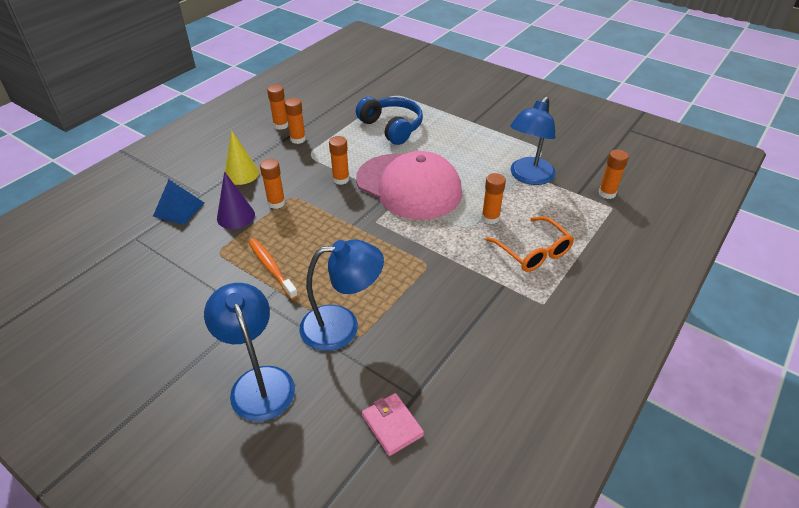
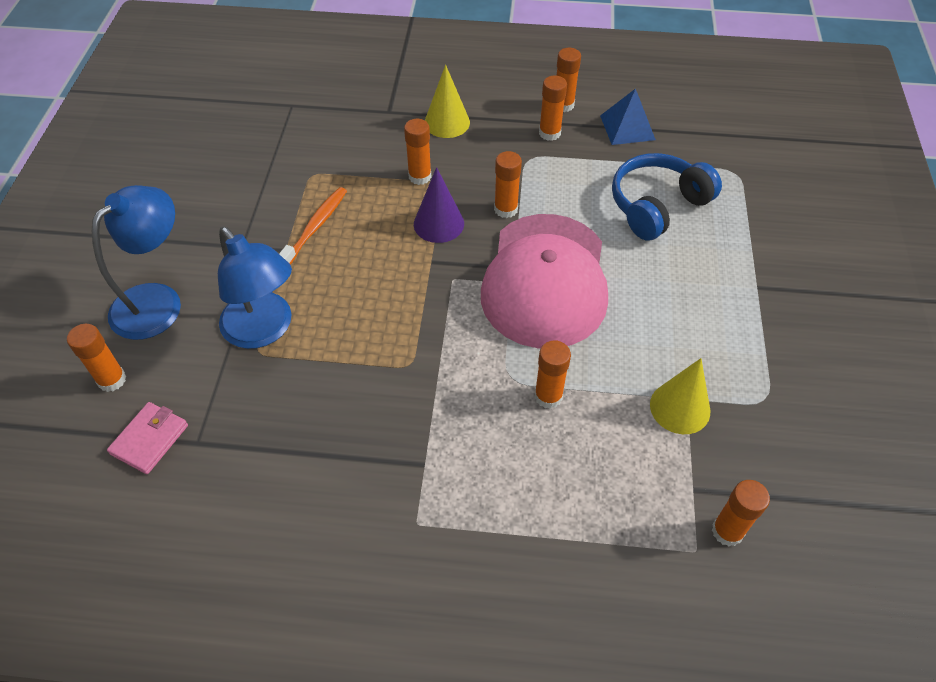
camera: 60 degrees right, 10 degrees up
(179, 209) = (354, 110): blue pyramid -> blue pyramid (627, 127)
(236, 216) = (374, 157): purple cone -> purple cone (438, 224)
(316, 436) = (112, 380): none -> orange glue stick
(392, 127) = (657, 205): blue headphones -> blue headphones turned 150 degrees counterclockwise
(528, 177) = (680, 407): blue lamp -> yellow cone
(533, 252) = (512, 475): orange glasses -> none

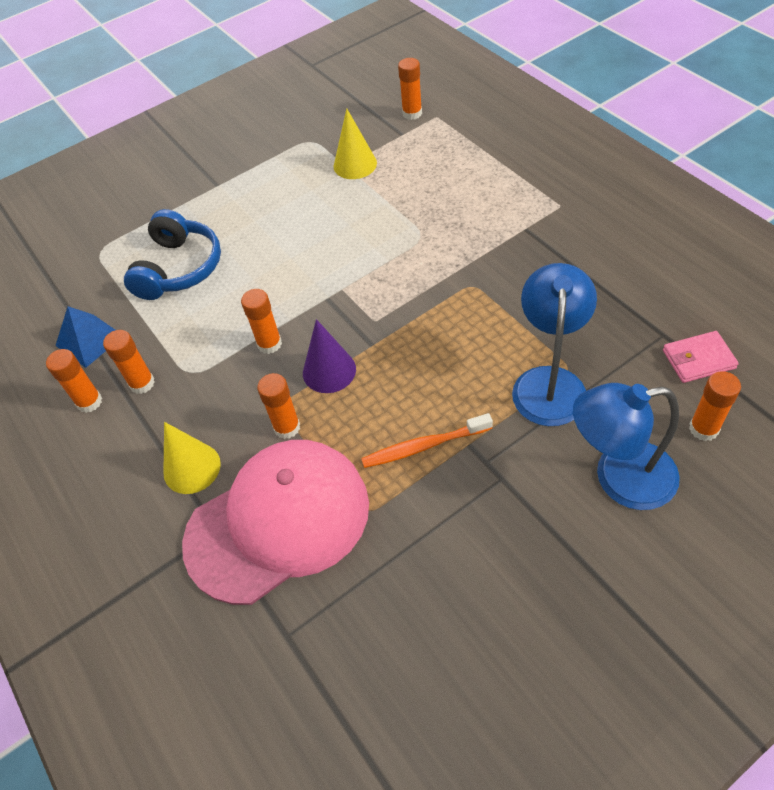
camera: 125 degrees left, 0 degrees up
(545, 280) = (320, 274): pink cap -> pink cap (278, 522)
(548, 396) = (413, 213): orange glue stick -> none
(657, 205) = (179, 268): blue headphones -> blue headphones turned 90 degrees counterclockwise

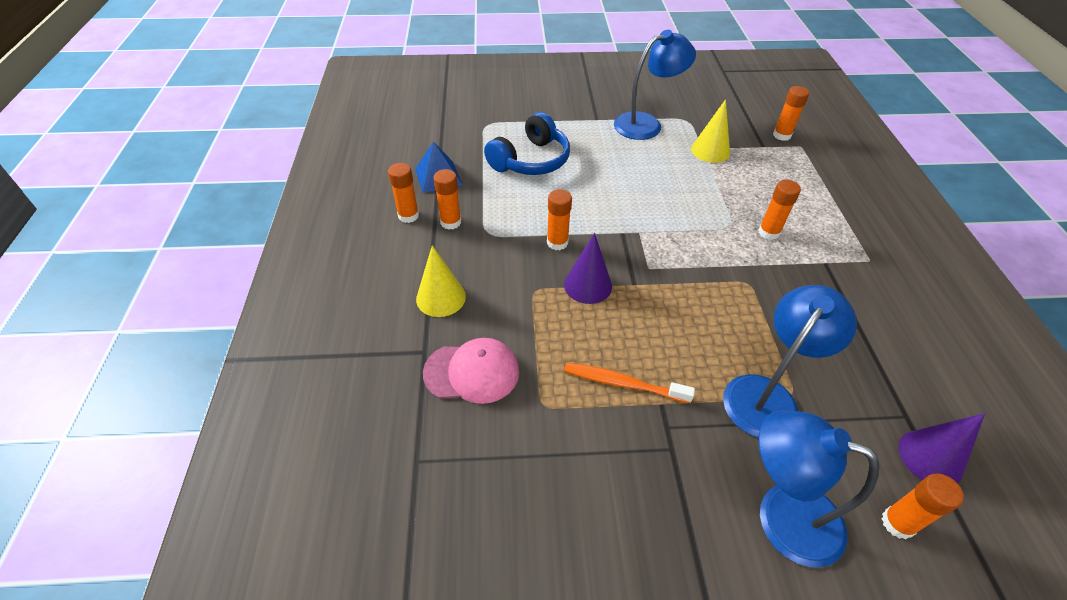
camera: 25 degrees right, 5 degrees down
(272, 165) = (646, 124): none -> blue lamp
(278, 522) = (472, 372): pink cap -> pink cap, size x0.55
(287, 427) = (527, 308): orange glue stick -> orange glue stick (769, 232)
(698, 359) = (930, 457): pink wallet -> purple cone

